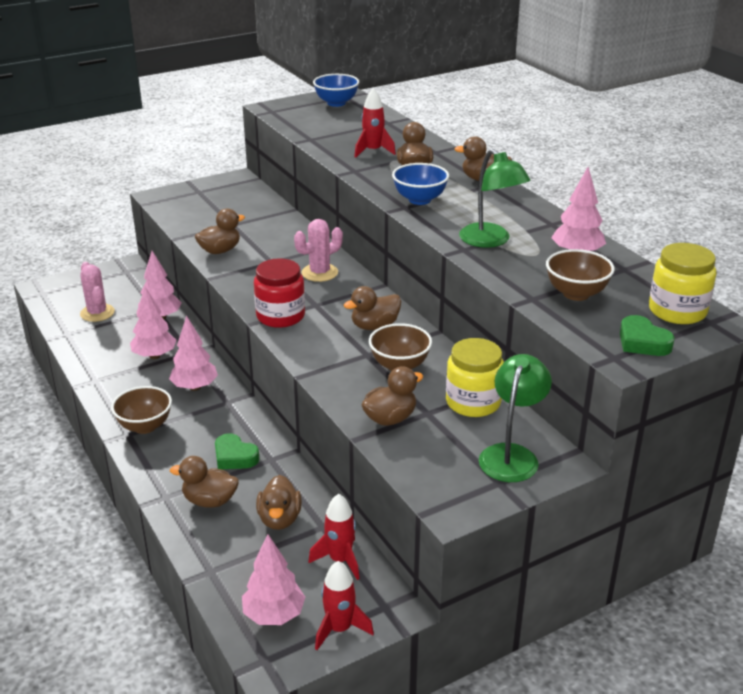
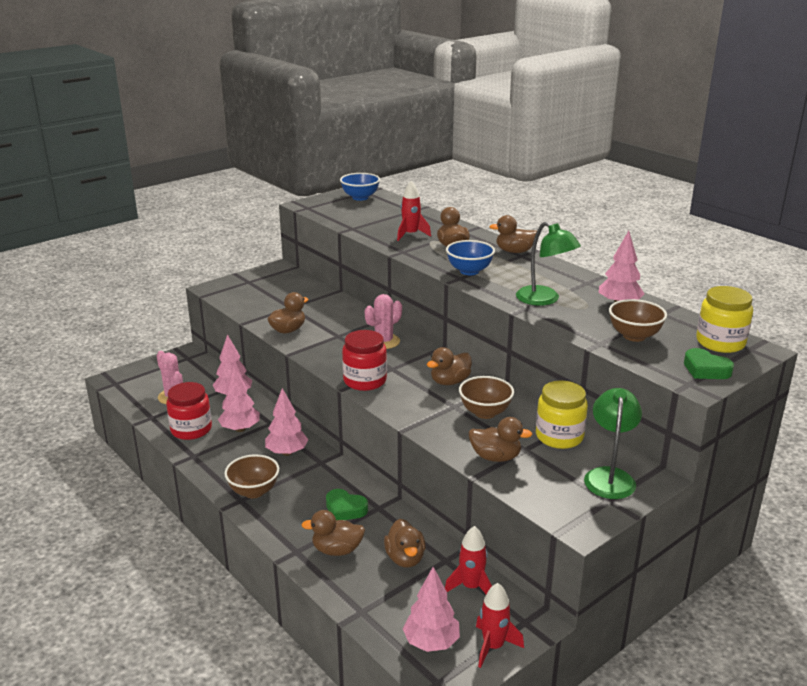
camera: 10 degrees left, 5 degrees down
(103, 351) = (191, 429): none -> red jar
(390, 418) = (495, 457): brown duck -> brown duck turned 60 degrees clockwise

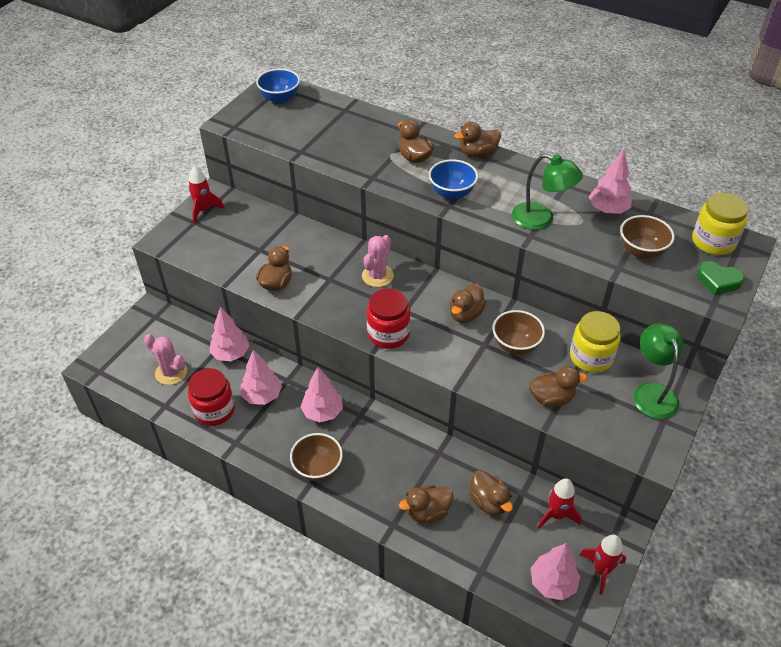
camera: 20 degrees left, 20 degrees up
(345, 509) = (410, 463): green heart -> none
(411, 235) = (365, 149): red rocket -> red rocket (204, 210)

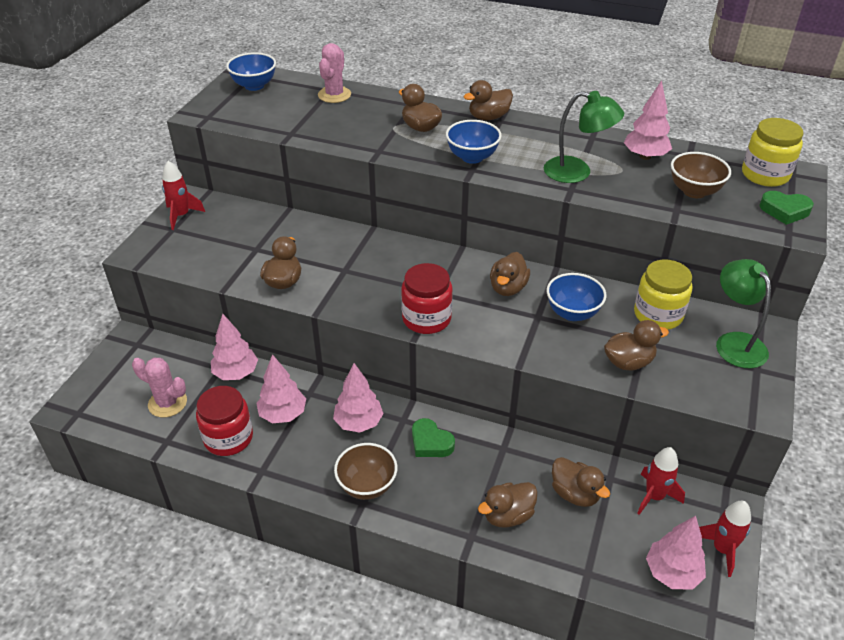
camera: 10 degrees left, 5 degrees down
(377, 276) = (398, 261): pink cactus -> pink cactus (334, 95)
(378, 439) = (430, 442): none -> green heart
(515, 345) = (572, 313): brown bowl -> blue bowl

